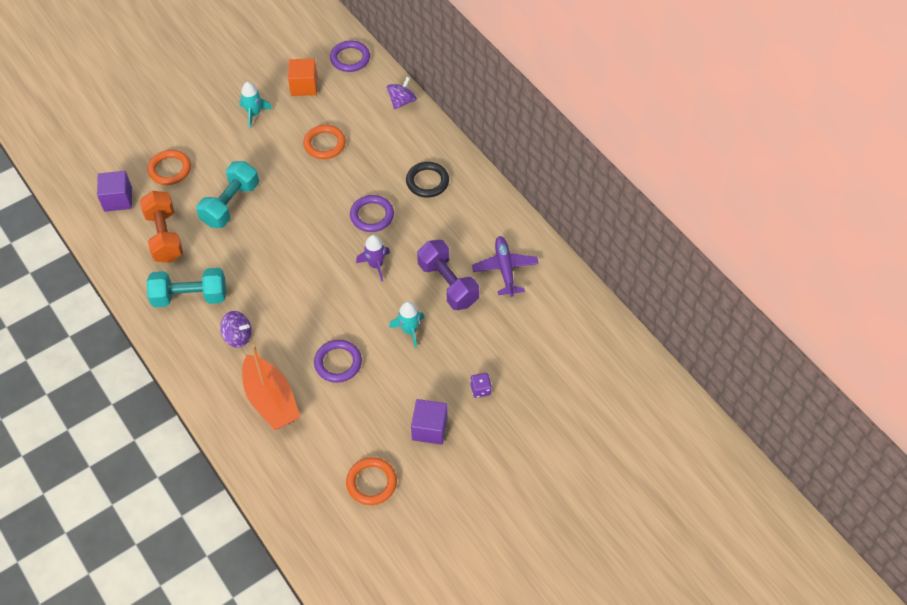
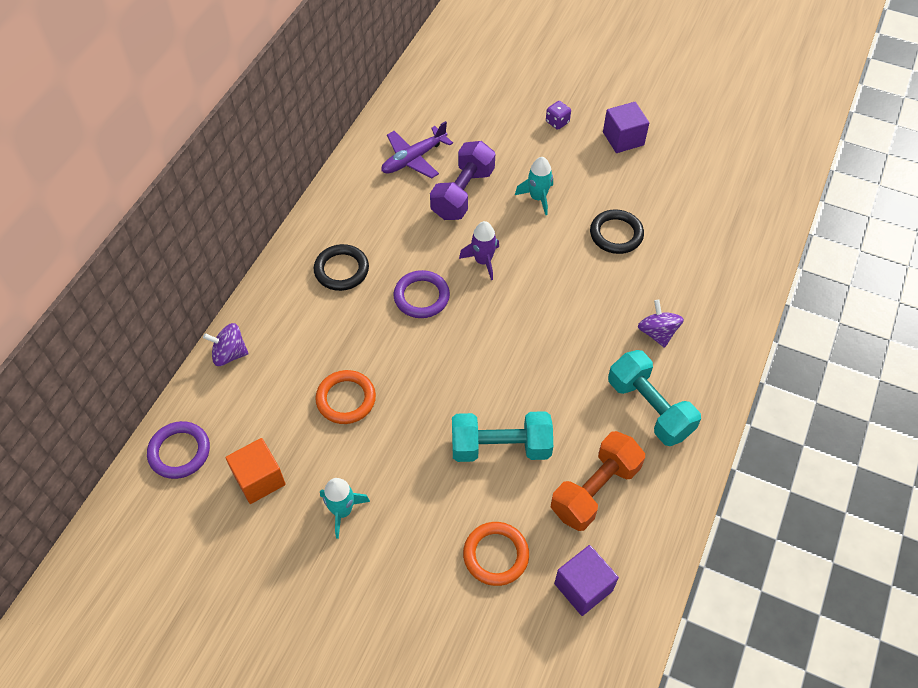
camera: 120 degrees left, 0 degrees up
(271, 400) = (698, 265): orange boat -> none
(338, 363) = (616, 234): purple ring -> black ring
(371, 483) = (705, 153): orange ring -> none

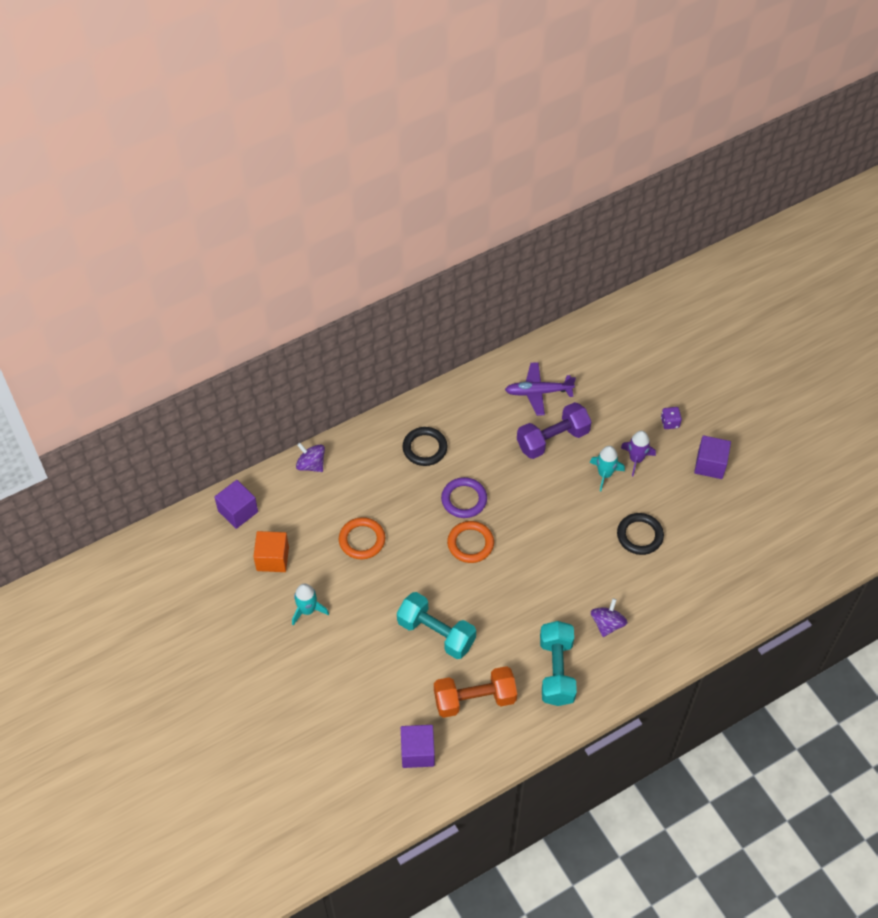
camera: 35 degrees right, 0 degrees up
(179, 452) = (238, 511): purple ring -> purple cube
(483, 261) = (526, 499): purple rocket -> purple rocket (636, 459)
(496, 555) = (379, 697): orange ring -> orange ring (470, 543)

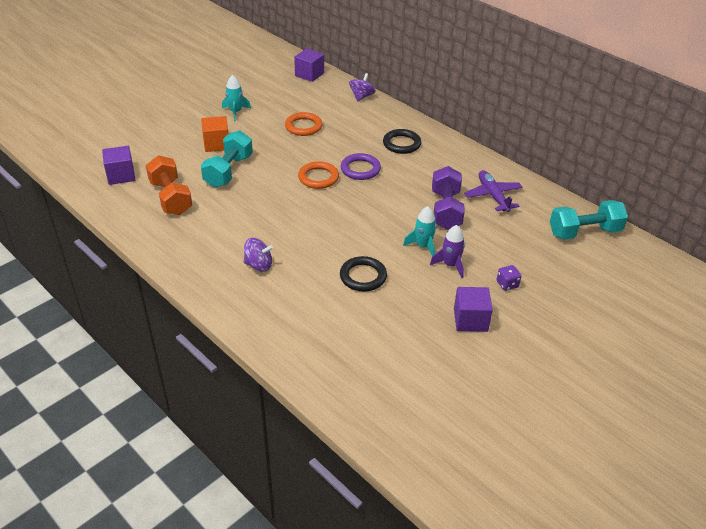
camera: 75 degrees right, 15 degrees down
(272, 558) = (275, 93): orange cube -> orange cube (216, 144)
(552, 439) = (446, 210): purple dumbbell -> purple dumbbell turned 45 degrees clockwise
(556, 671) = (204, 239): turquoise dumbbell -> turquoise dumbbell (584, 232)

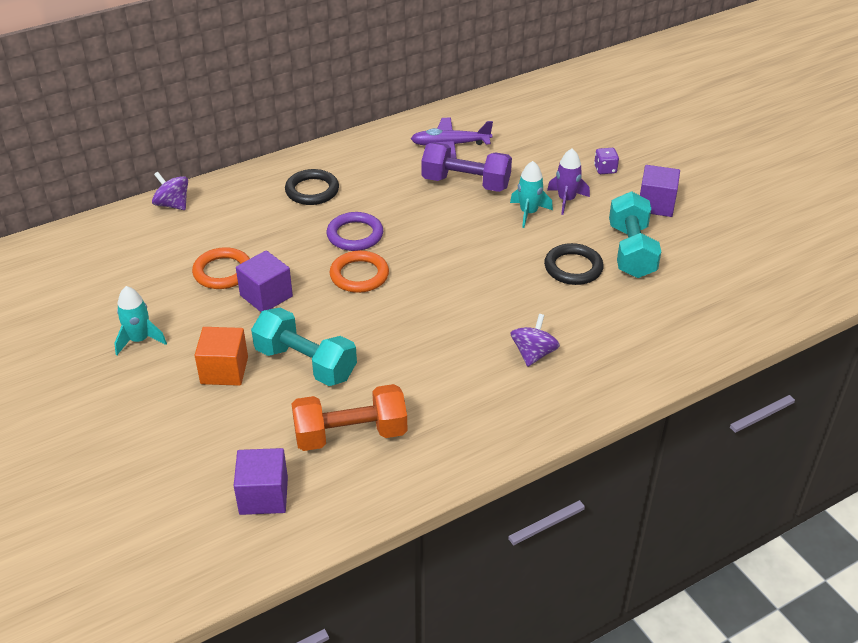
camera: 75 degrees left, 0 degrees up
(309, 74) = (73, 246): purple cube -> purple cube (266, 296)
(584, 232) = (532, 103): turquoise dumbbell -> turquoise dumbbell (631, 251)

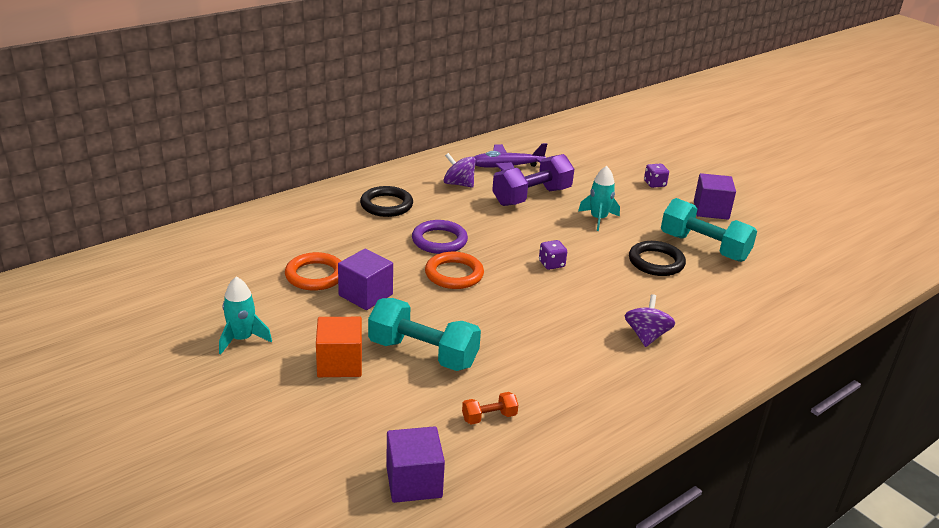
camera: 10 degrees left, 10 degrees down
(173, 205) = (250, 219): purple spinning top -> purple spinning top (458, 184)
(350, 434) = (489, 417): orange dumbbell -> orange dumbbell, size x0.46
(462, 266) = (551, 264): none -> purple dice
(466, 183) = (531, 197): purple dumbbell -> purple dumbbell turned 45 degrees counterclockwise
(566, 200) = (629, 208): purple rocket -> none
(631, 251) = (704, 247): turquoise dumbbell -> turquoise dumbbell turned 45 degrees counterclockwise

